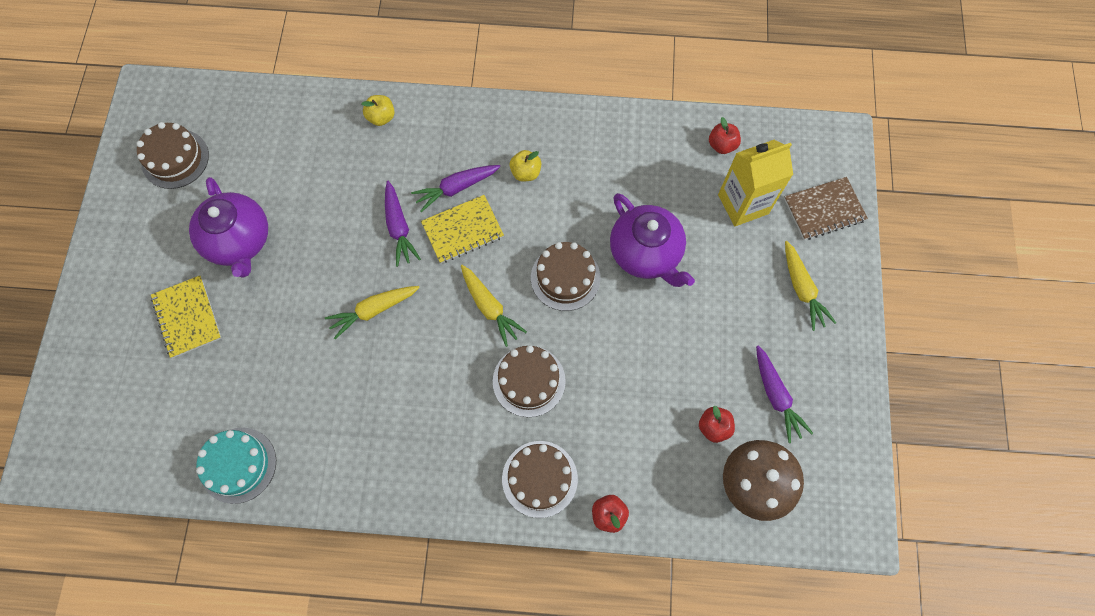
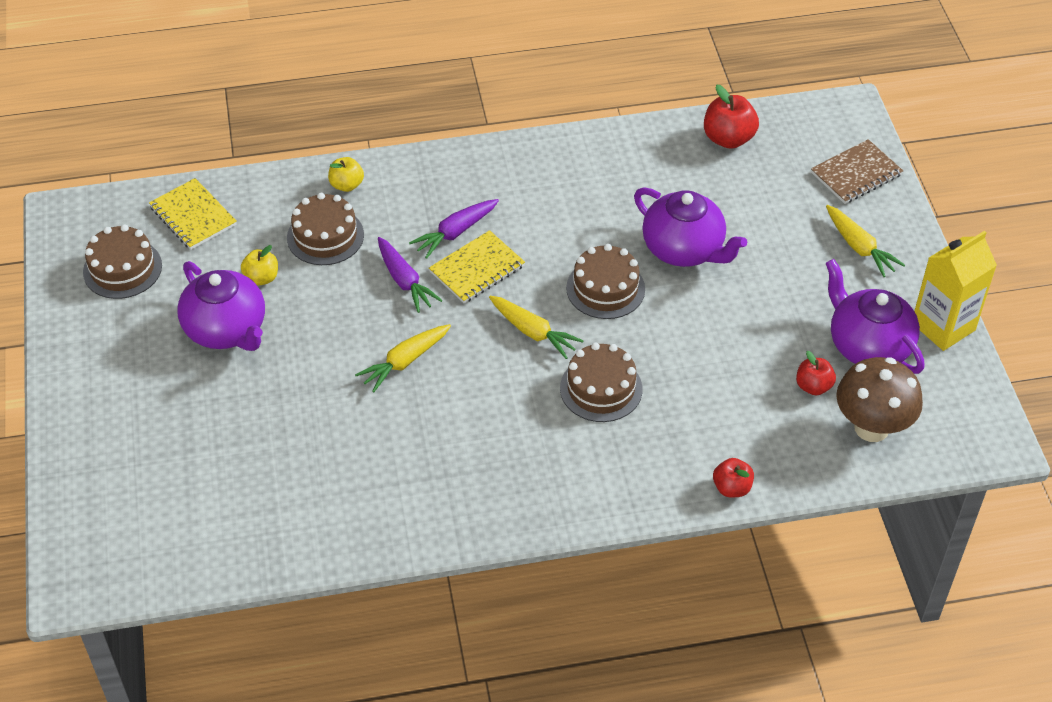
camera: 15 degrees left, 20 degrees down
(187, 317) = (193, 412): yellow notebook -> yellow notebook (193, 216)
(238, 465) = (304, 535): turquoise cake -> none
(526, 172) = (527, 204): yellow apple -> yellow apple (261, 278)
(539, 478) = (646, 473): brown cake -> brown cake (325, 236)
(722, 145) = (728, 138): red apple -> red apple, size x1.58
(743, 204) = (770, 186): yellow carton -> yellow carton (943, 326)
(776, 397) = (868, 346): purple carrot -> purple teapot

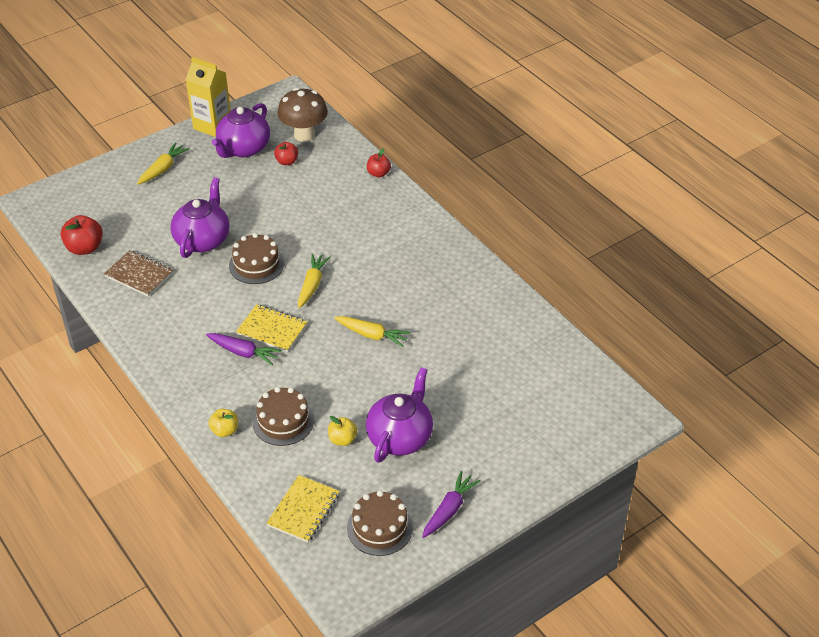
camera: 115 degrees left, 5 degrees down
(405, 281) = (303, 361): purple carrot -> purple carrot (449, 509)
(601, 388) = (340, 242): brown cake -> none
(856, 174) = (95, 184): brown notebook -> brown notebook (139, 275)

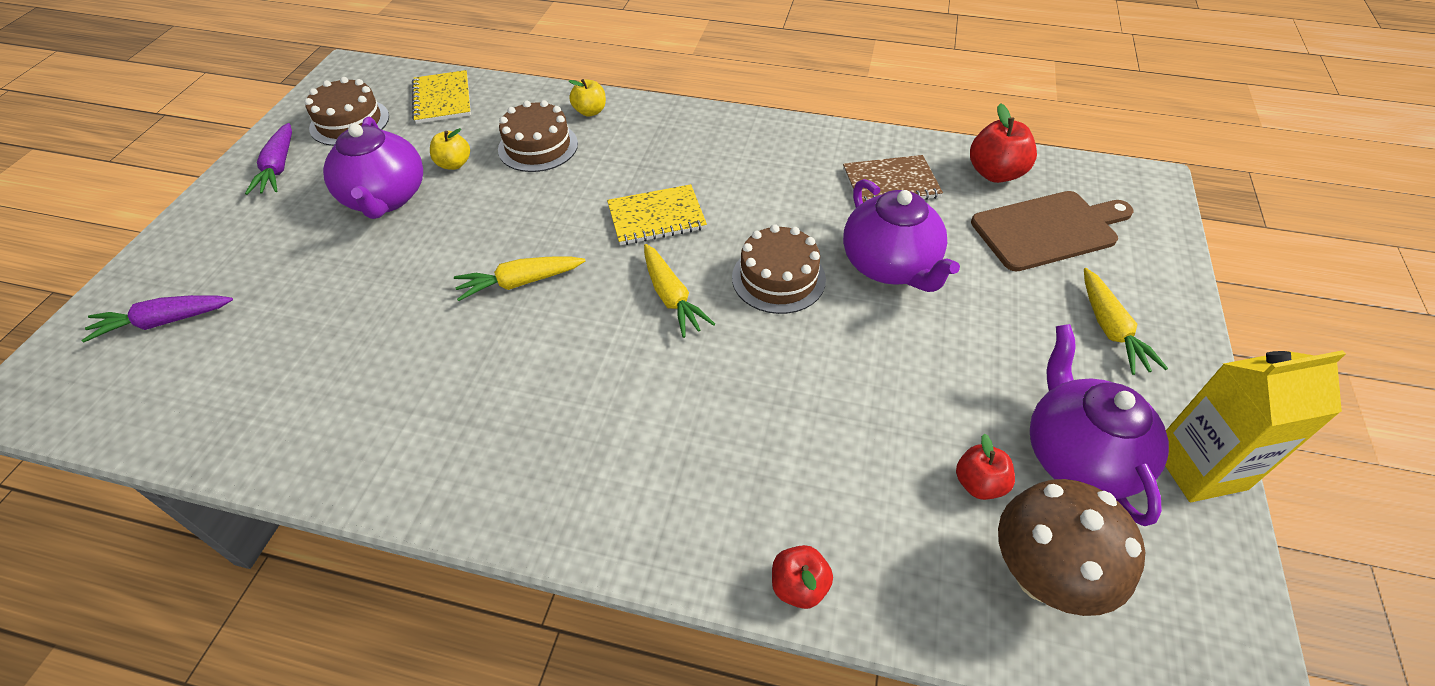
camera: 140 degrees right, 5 degrees up
(113, 212) = (1048, 229): none -> brown cutting board
(244, 352) = (658, 178): purple carrot -> purple carrot (163, 322)

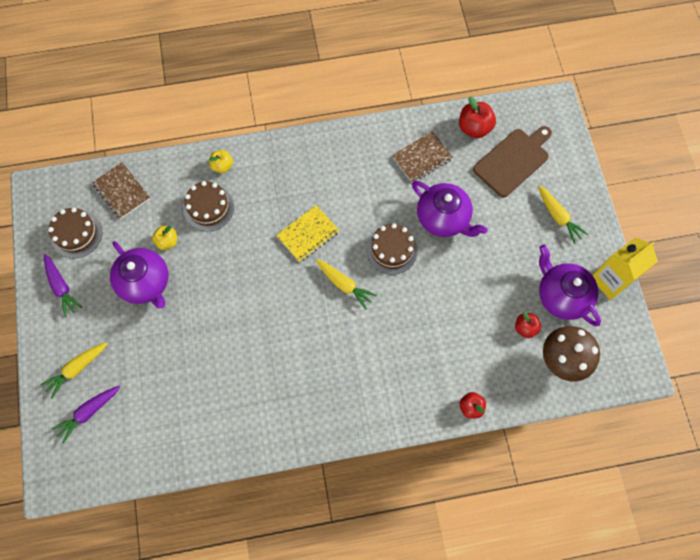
camera: 25 degrees left, 20 degrees up
(442, 99) = (122, 191): yellow notebook -> brown notebook
(519, 283) = (261, 308): yellow carrot -> yellow carrot (77, 369)

